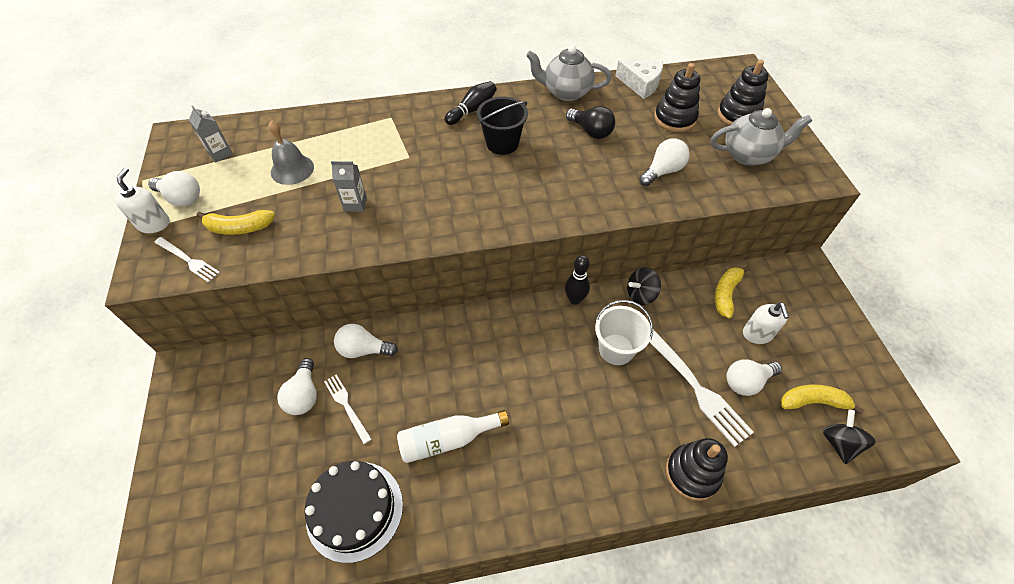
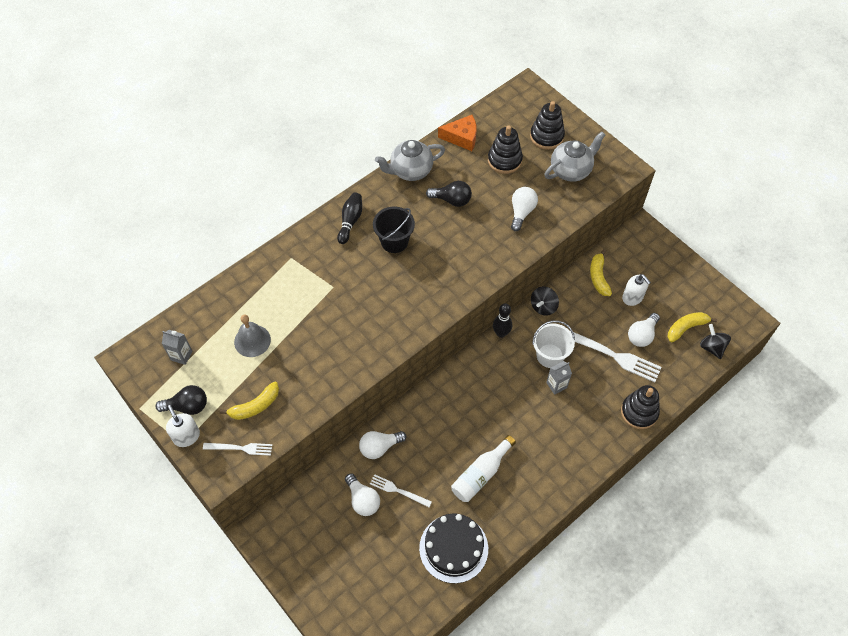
camera: 30 degrees left, 5 degrees up
(182, 198) = (187, 406): white light bulb -> black light bulb
(355, 204) = (325, 345): grey carton -> grey carton (556, 385)
(641, 84) = (462, 137): white cheese -> orange cheese

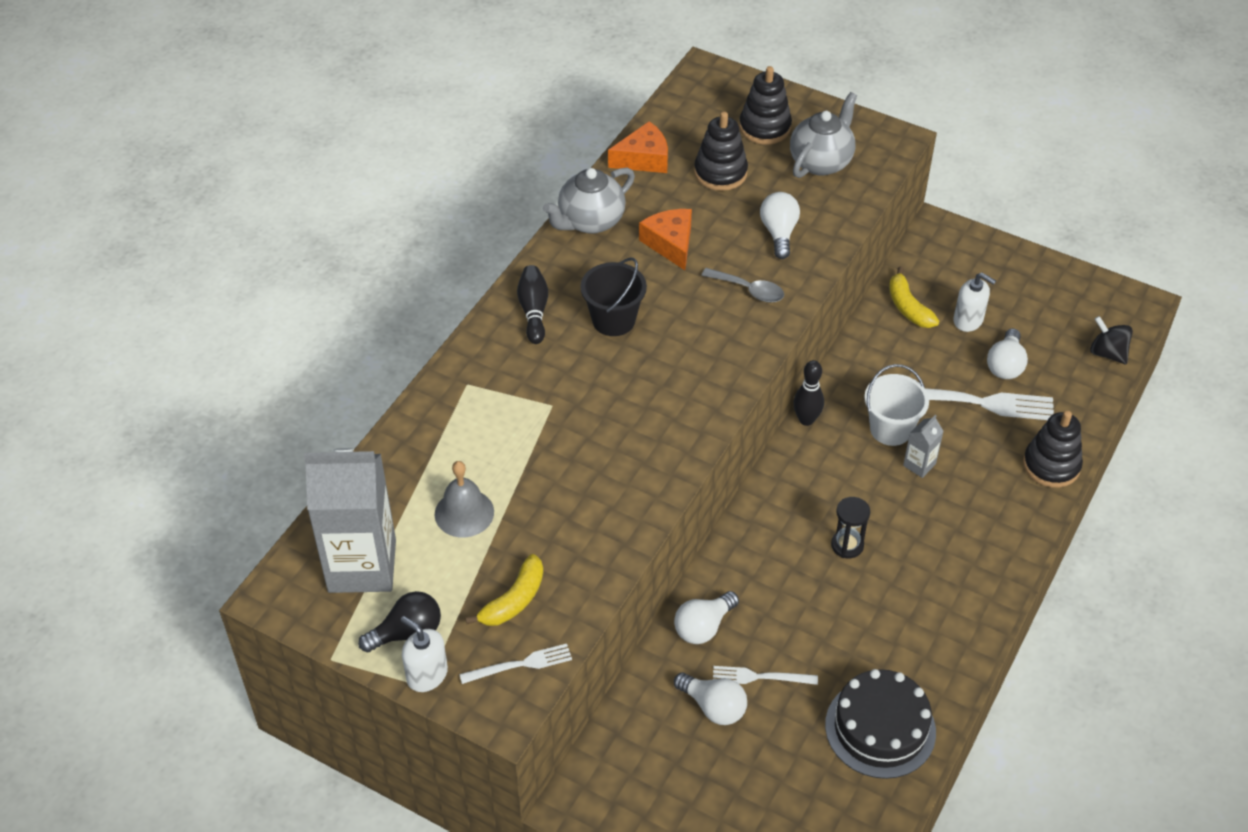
camera: 20 degrees left, 10 degrees down
(181, 355) = (362, 566): grey carton -> grey carton, size x2.36
(452, 200) = (670, 243): black light bulb -> orange cheese
(481, 474) = (870, 616): white bottle -> none
(485, 246) = (749, 290): none -> grey spoon
(488, 423) = (847, 545): none -> black hourglass
(543, 307) = (849, 367): black spinning top -> none
(686, 328) = (1060, 338): yellow banana -> none

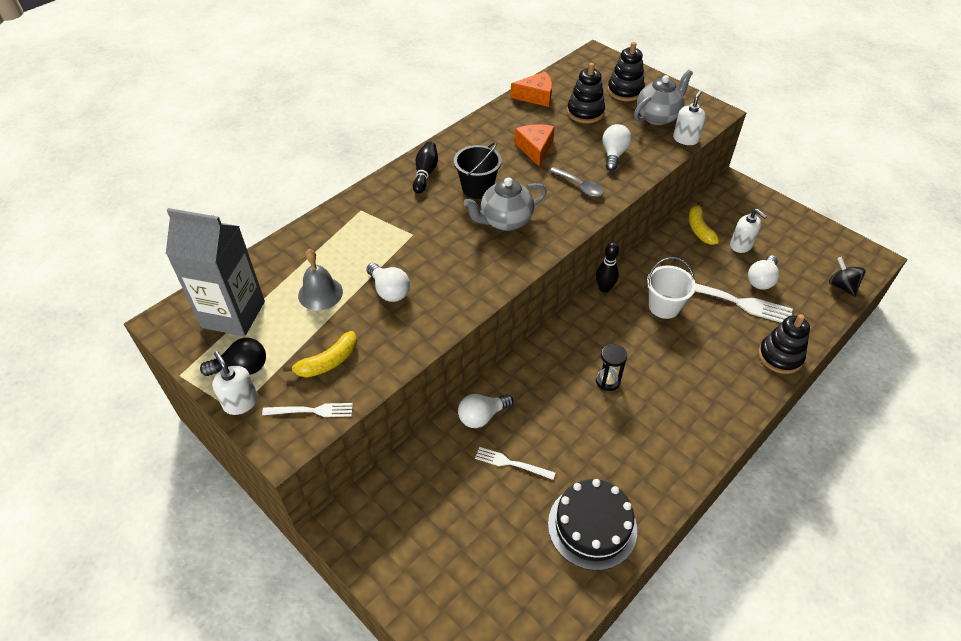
camera: 15 degrees right, 0 degrees up
(590, 221) = (486, 126): grey teapot -> grey teapot (505, 221)
(713, 707) = (469, 478): white light bulb -> white light bulb (389, 290)
(867, 190) = (685, 139): none -> white soap dispenser
(919, 465) = (678, 335): grey carton -> none

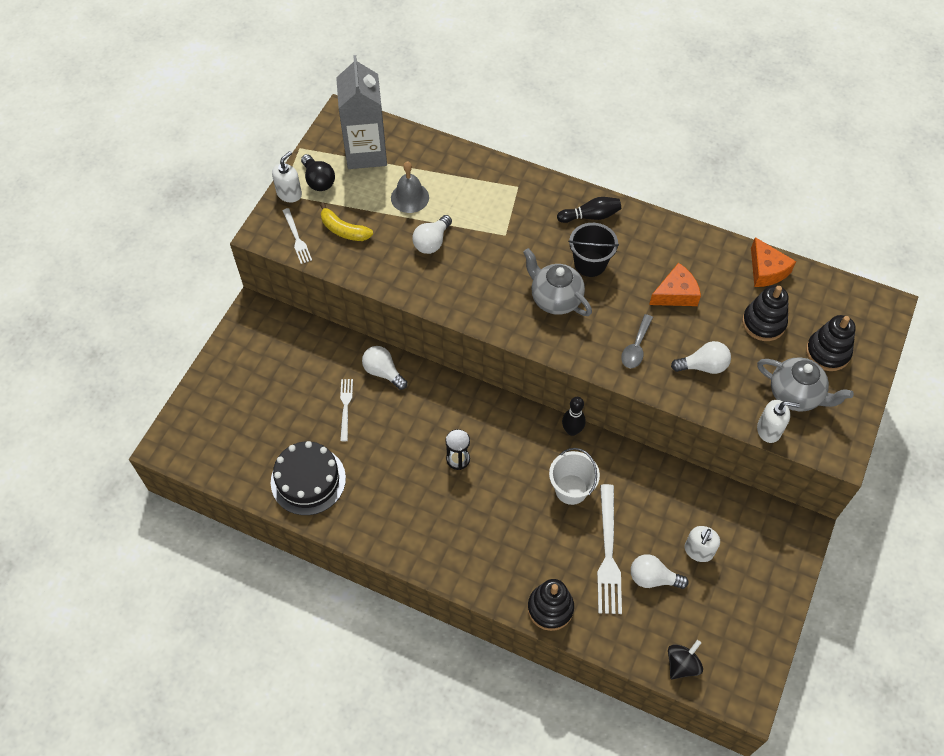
camera: 70 degrees right, 10 degrees up
(699, 229) = (704, 504): yellow banana -> none

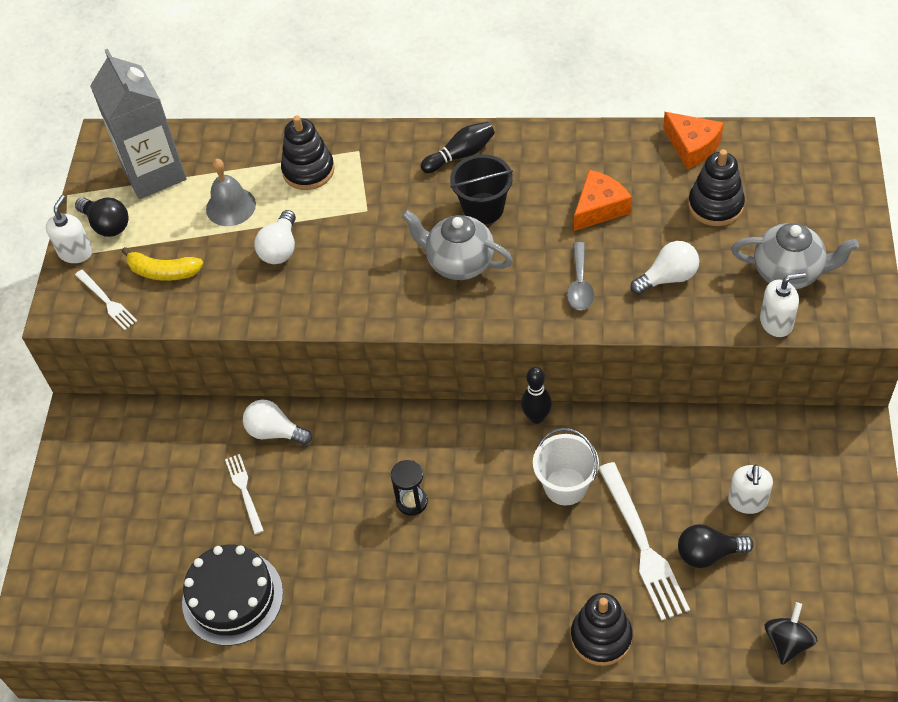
camera: 15 degrees left, 5 degrees down
(653, 578) = (708, 553): white light bulb -> black light bulb
(827, 352) = (803, 212): black stacking toy -> black stacking toy (308, 170)

